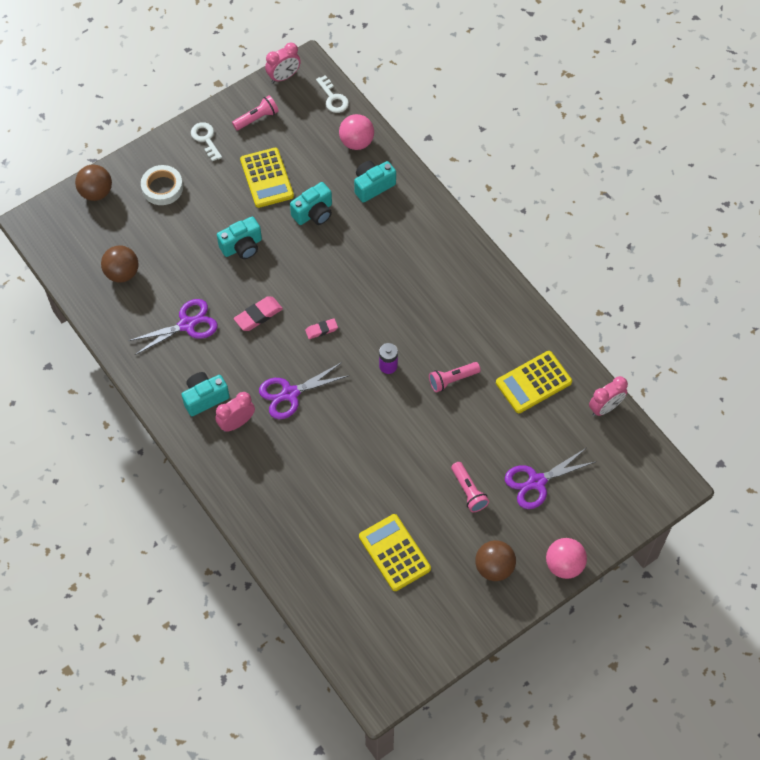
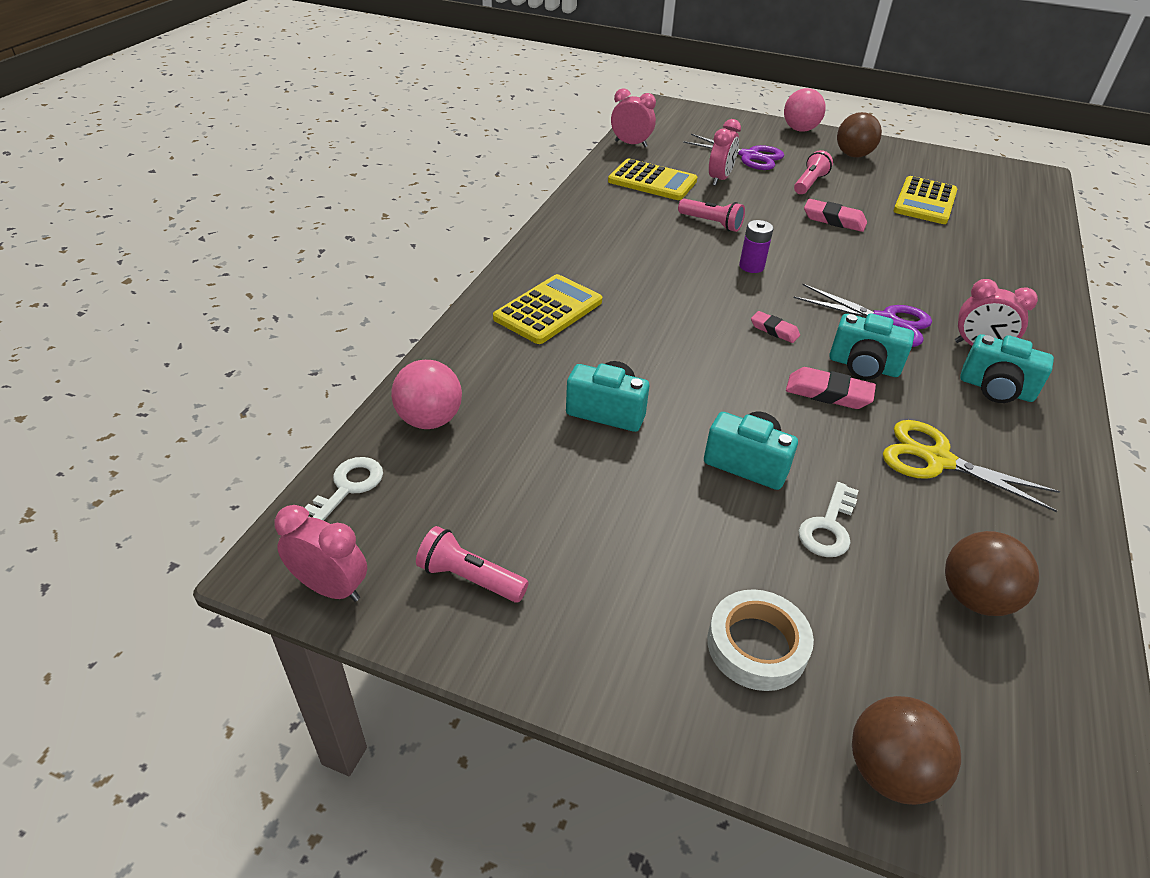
camera: 125 degrees left, 20 degrees down
(187, 324) = (937, 460): purple scissors -> yellow scissors
(205, 139) = (583, 638): white key -> white key (828, 527)
(266, 178) = (593, 496): yellow calculator -> yellow calculator (548, 310)
(373, 186) = (502, 371): turquoise camera -> turquoise camera (863, 366)
(409, 463) = (834, 220): none -> pink eraser
(511, 431) = (719, 179): none -> pink clock

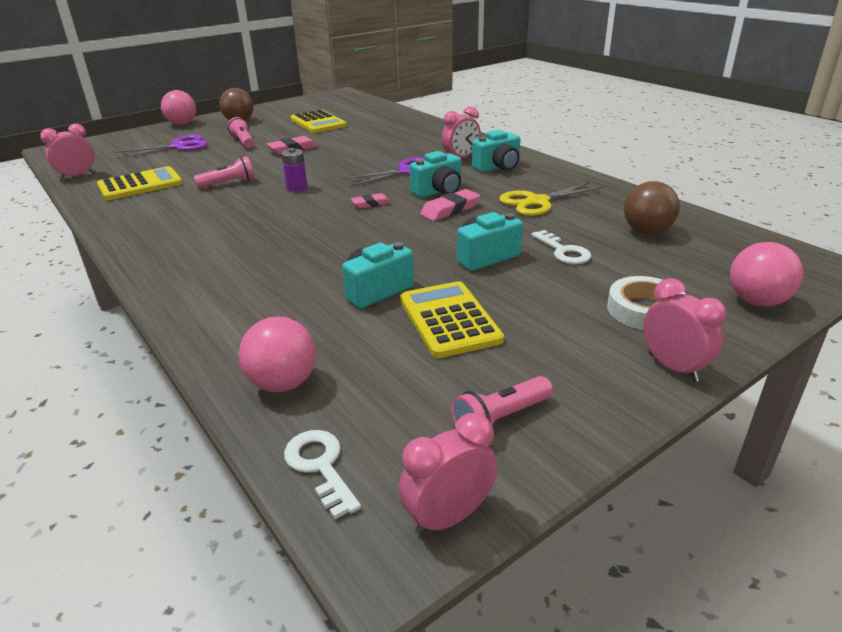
camera: 55 degrees left, 10 degrees down
(548, 310) = (224, 277): yellow calculator -> yellow calculator (449, 320)
(719, 179) = (185, 164): pink clock -> pink clock (673, 367)
(889, 771) = (757, 301): brown ball -> pink ball

